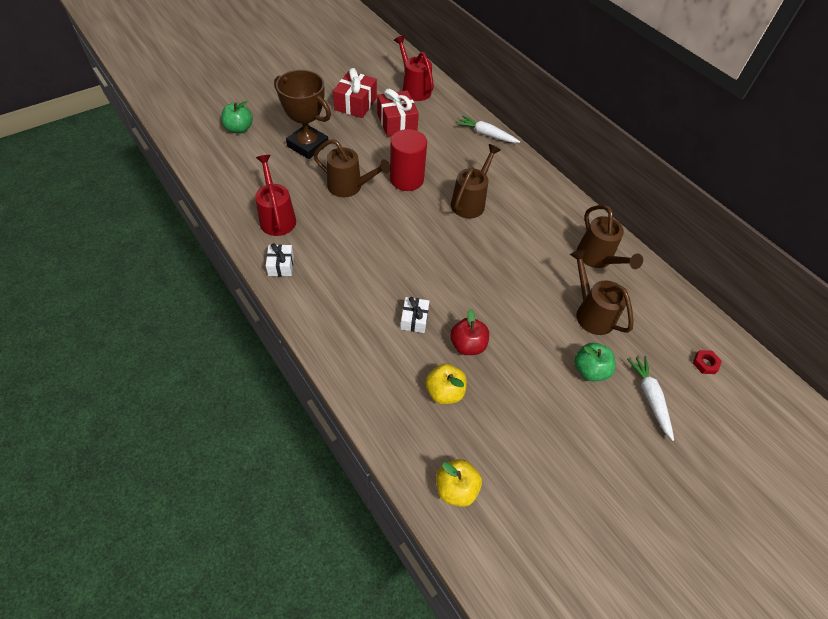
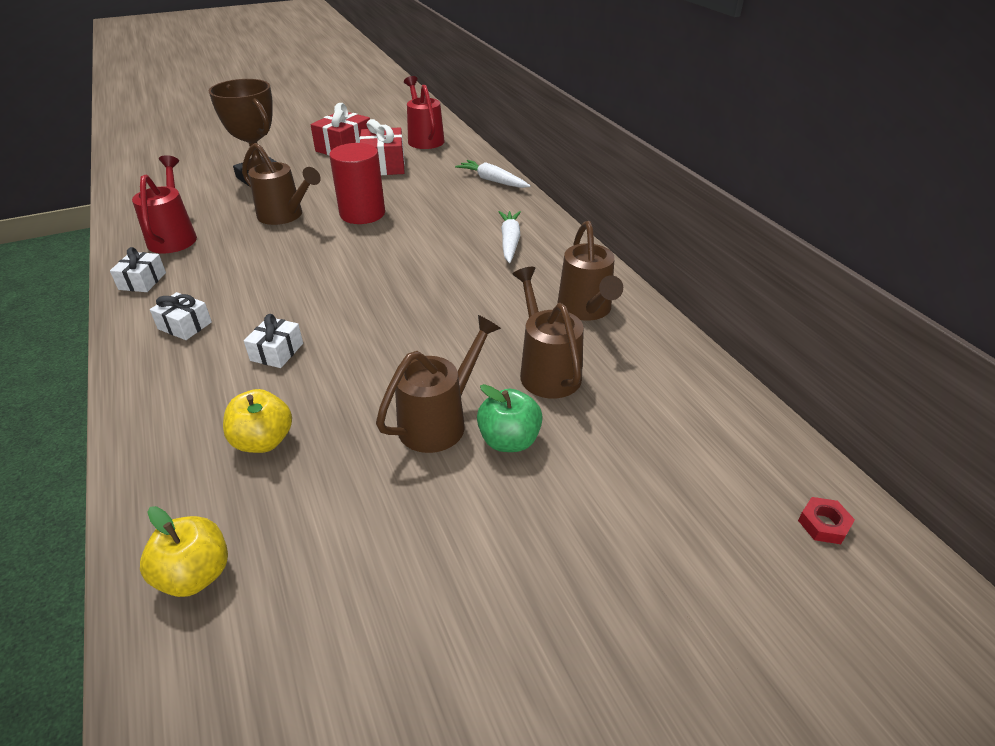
camera: 15 degrees right, 15 degrees down
(239, 129) = (192, 161): green apple -> none
(338, 304) = (185, 325): none -> white gift
(467, 345) = (334, 389): red apple -> none
(470, 201) = (433, 239): brown watering can -> brown watering can (440, 421)
(650, 398) = (596, 490): white carrot -> white carrot (510, 242)
(705, 363) = (714, 455): red nut -> red nut (823, 524)

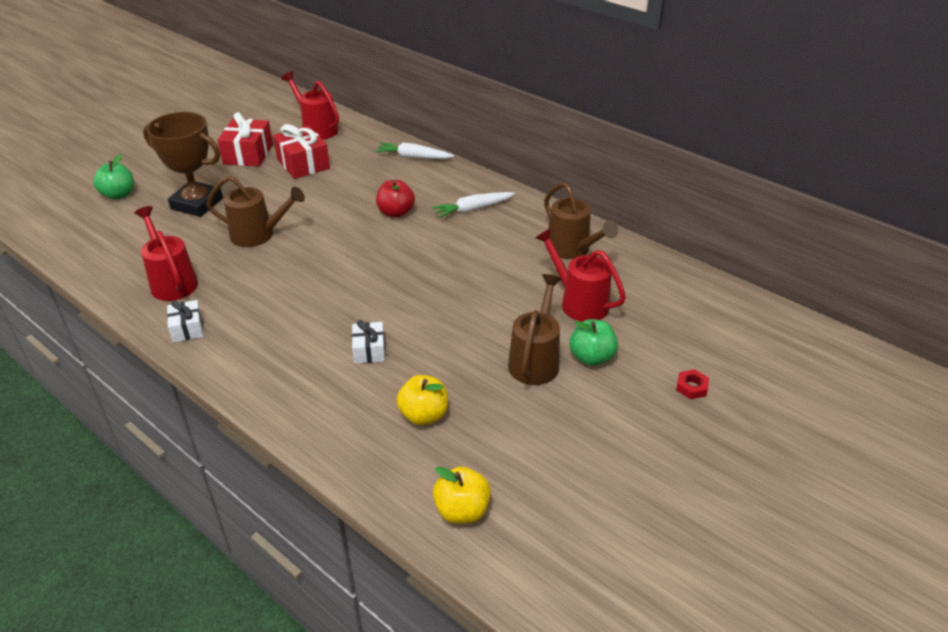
camera: 25 degrees left, 0 degrees up
(185, 325) = (269, 353): white gift -> none
(209, 157) = (118, 195): none -> green apple
(362, 214) = (327, 215): red cylinder -> none
(429, 226) = (396, 212): none -> red apple
(510, 242) = (473, 209): white carrot -> white carrot turned 90 degrees counterclockwise
(546, 370) = (578, 302): brown watering can -> red watering can
(823, 524) = (803, 345): red nut -> red nut (691, 387)

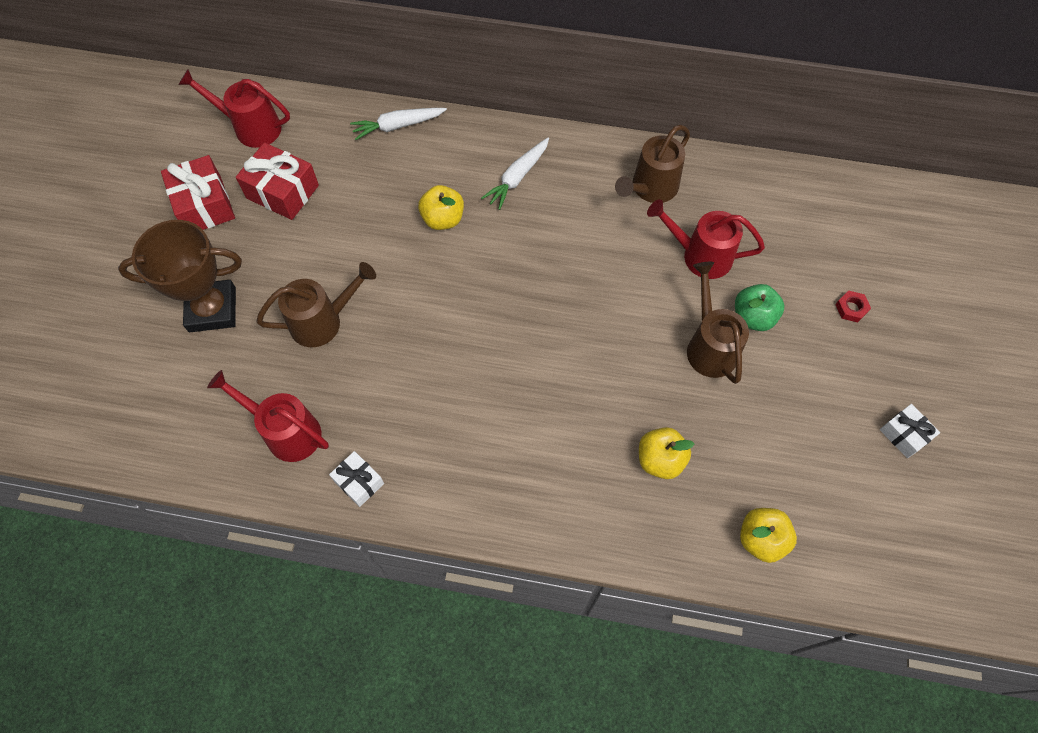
camera: 30 degrees left, 25 degrees up
(118, 195) = (104, 340): green apple -> none
(369, 350) = (556, 413): white gift -> white gift (904, 435)
(396, 212) = (443, 219): red apple -> yellow apple
(572, 250) = (650, 189): brown watering can -> brown watering can turned 105 degrees clockwise

